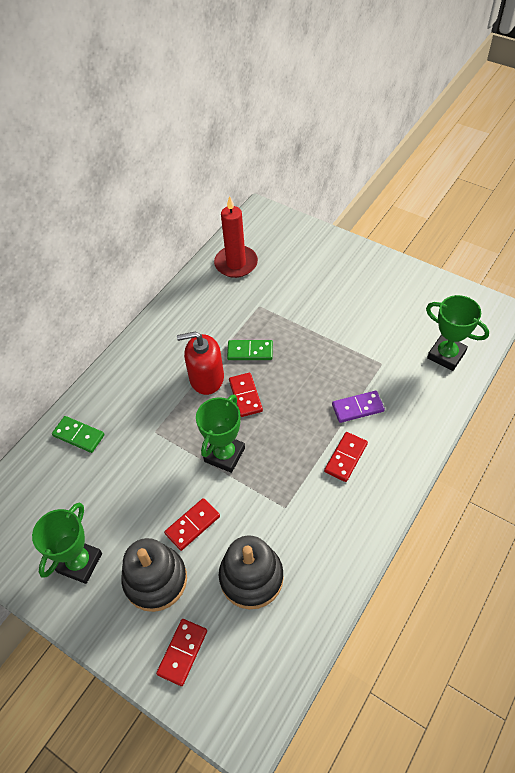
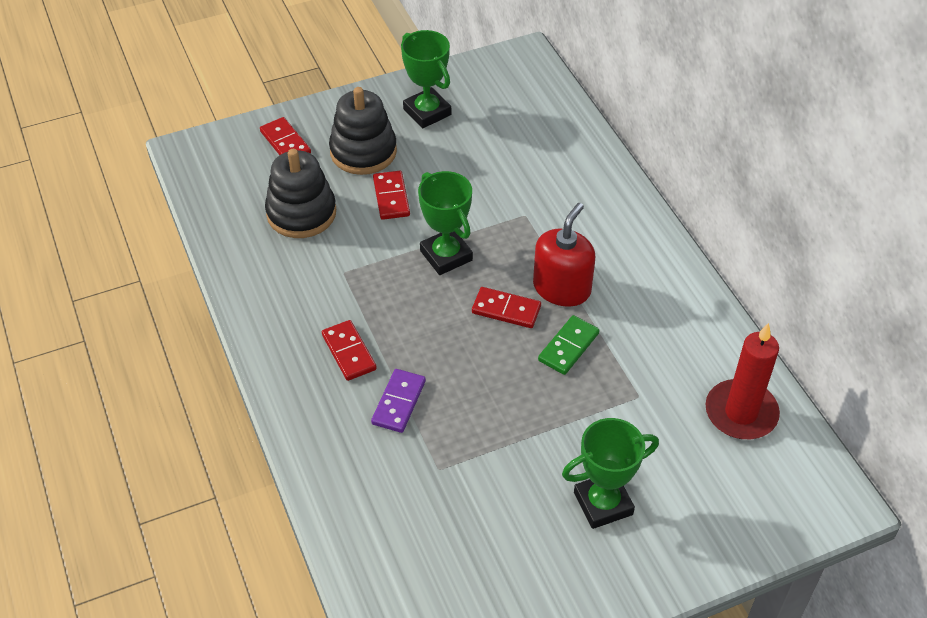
camera: 120 degrees right, 5 degrees down
(79, 435) = (571, 158): green domino -> none
(446, 355) = (390, 550): green trophy -> green trophy (603, 503)

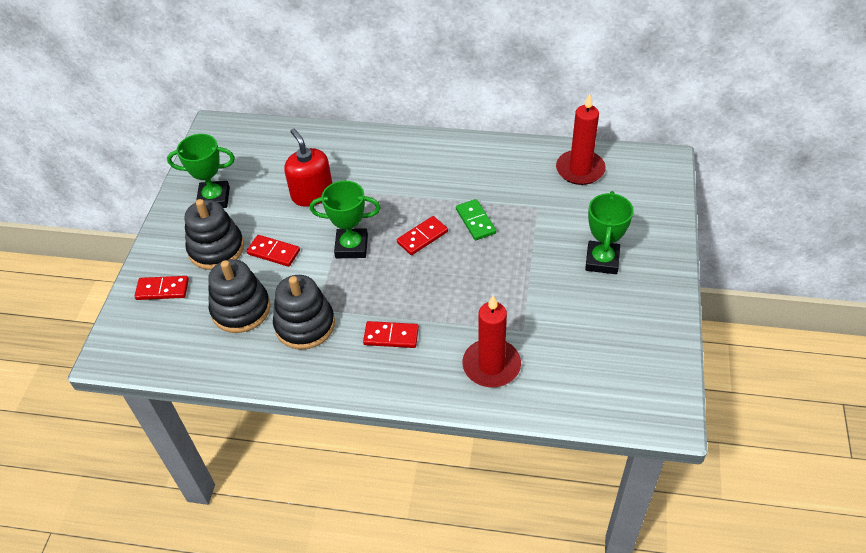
camera: 55 degrees left, 0 degrees up
(316, 273) = (305, 325): none -> black stacking toy
(368, 462) = (491, 365): none -> red candle
(398, 402) = (454, 327): purple domino -> none
(562, 288) = (427, 202): red soap dispenser -> red soap dispenser (312, 194)

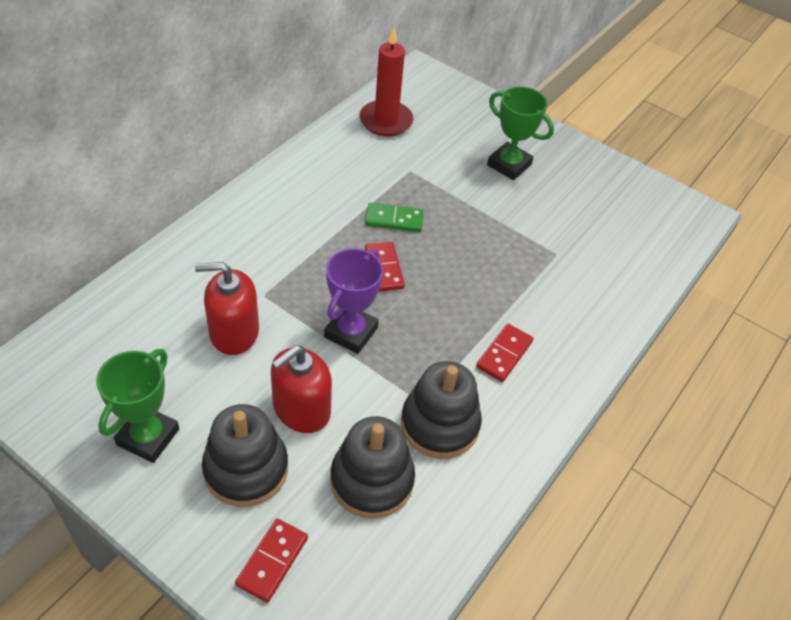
camera: 70 degrees left, 0 degrees up
(273, 252) = (301, 409): red domino -> red soap dispenser
(351, 247) = (351, 332): green trophy -> purple trophy
(491, 365) = (586, 295): red candle -> none

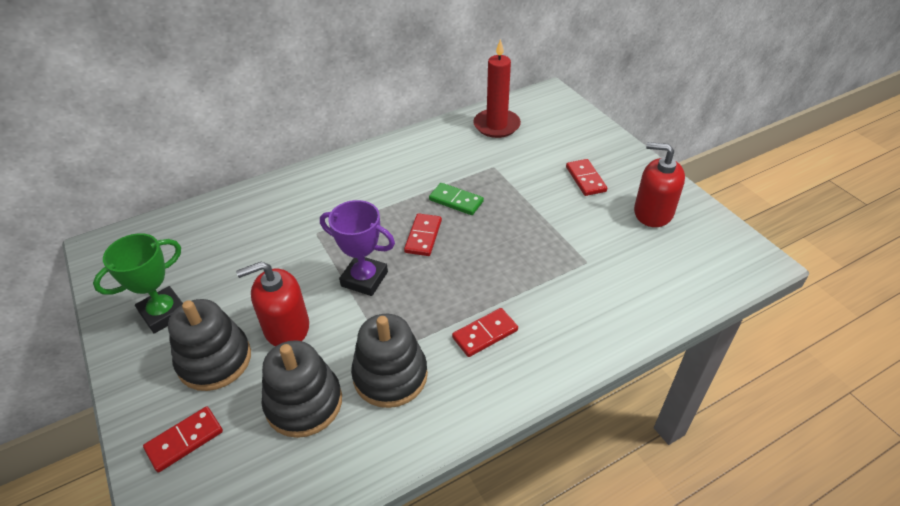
camera: 30 degrees right, 5 degrees down
(234, 332) = (275, 254): red soap dispenser -> red soap dispenser (653, 212)
(351, 332) = (364, 279): purple trophy -> purple trophy turned 60 degrees clockwise
(509, 165) = (585, 179): green trophy -> red domino

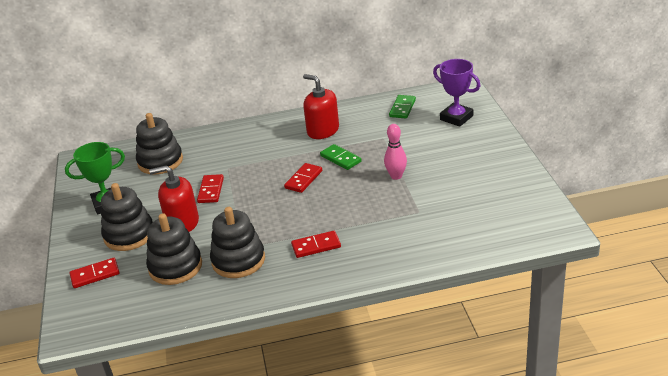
camera: 20 degrees right, 10 degrees down
(219, 236) = (160, 161): none -> black stacking toy
(364, 279) = (248, 201): purple trophy -> purple trophy (456, 118)
(496, 125) = (402, 108): red candle -> green domino
(535, 216) = (396, 176): none -> pink bowling pin
(585, 179) = (452, 155): red domino -> red domino (211, 190)
(653, 212) = (494, 185): red soap dispenser -> red soap dispenser (323, 130)

